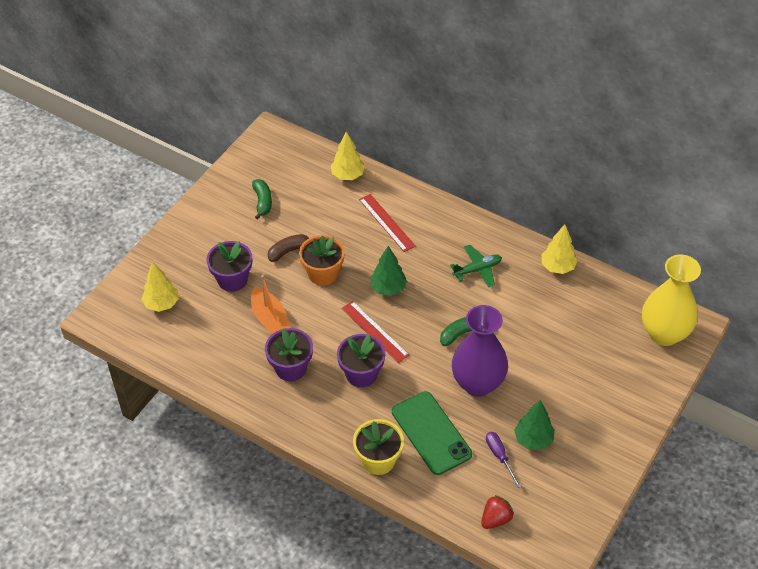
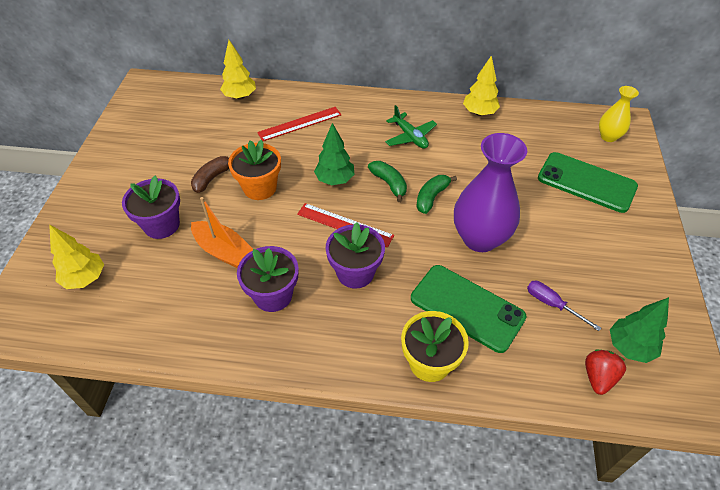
camera: 25 degrees left, 0 degrees up
(262, 202) = (163, 142): green banana -> green banana (389, 184)
(386, 222) = (300, 124): red ruler -> red ruler turned 60 degrees counterclockwise
(477, 269) = (410, 137): green plane -> green plane turned 105 degrees clockwise
(533, 440) = (572, 274): green tree -> green tree (629, 347)
(607, 369) = (586, 182): none -> green phone
(664, 334) = (608, 136): yellow vase -> yellow vase, size x0.53

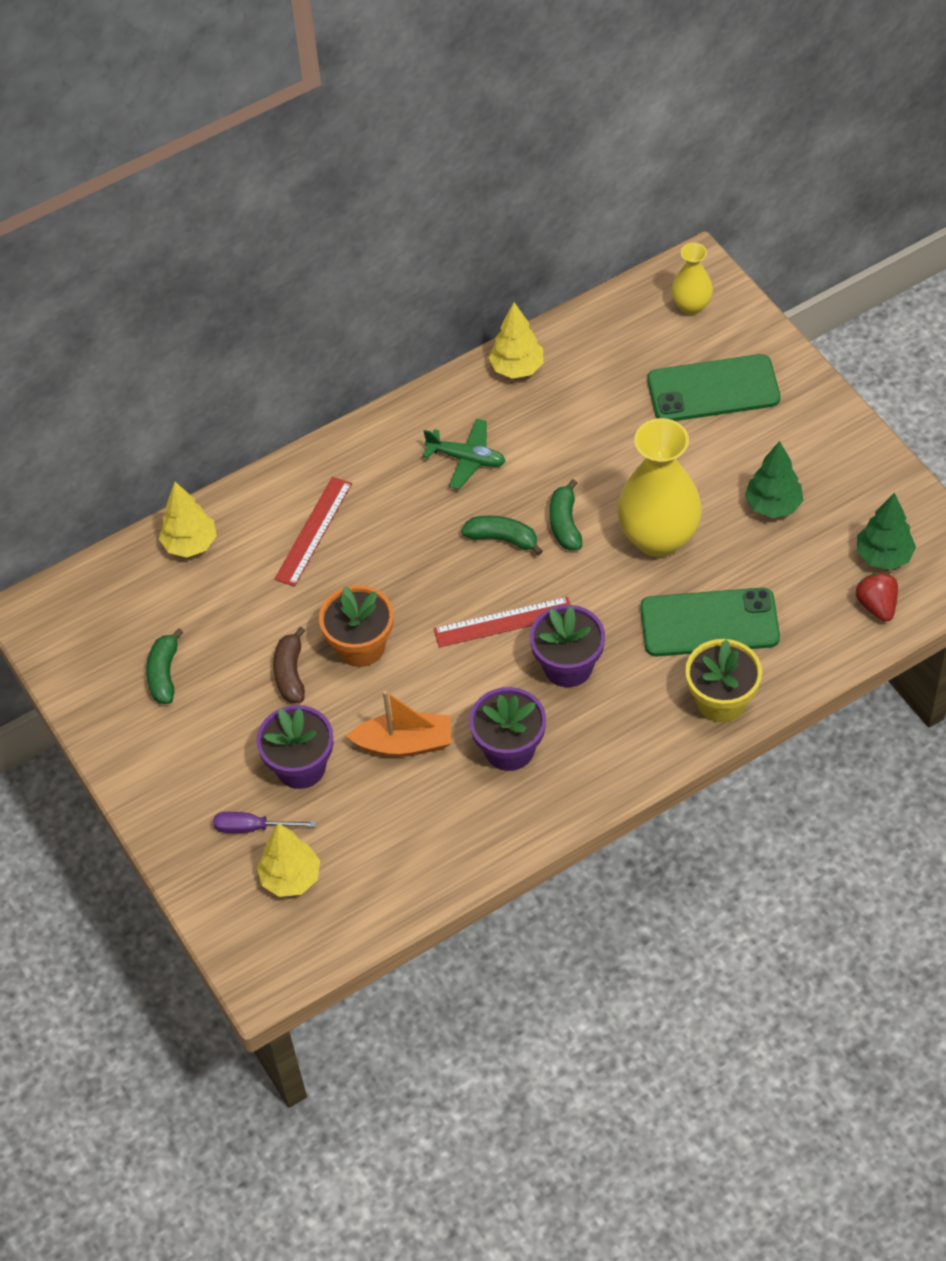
camera: 35 degrees left, 5 degrees up
(160, 141) = (164, 674): none -> green banana
(335, 180) = (436, 576): green tree -> green tree (773, 505)
(480, 238) = (658, 538): purple vase -> yellow vase
(552, 304) = (785, 562): purple screwdriver -> purple screwdriver (253, 827)

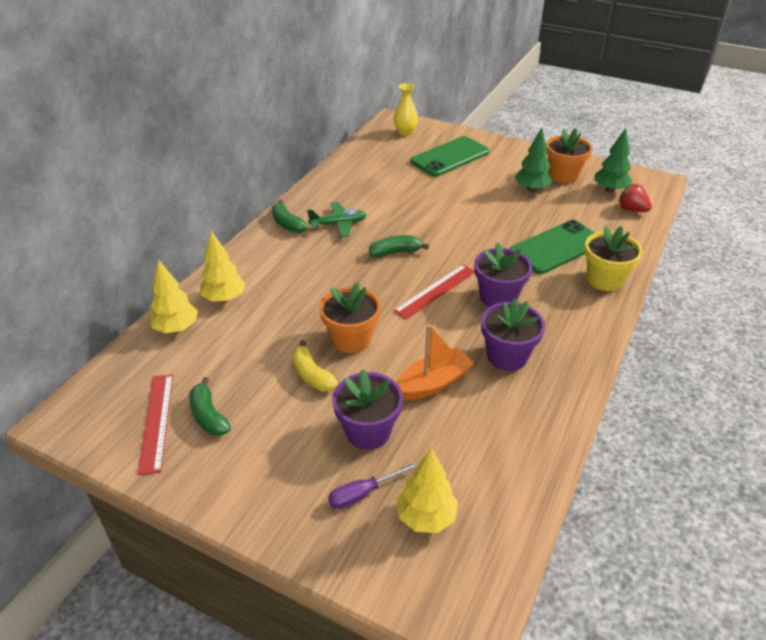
camera: 35 degrees left, 15 degrees down
(290, 673) = (312, 375): brown banana -> yellow banana
(313, 531) = (265, 290): red ruler -> red ruler (156, 421)
(517, 368) = (333, 179): yellow tree -> yellow tree (224, 298)
(565, 523) = (426, 233): green banana -> green banana (287, 224)
(658, 538) = (486, 221): yellow vase -> none
(843, 499) = (563, 176): none -> orange flower pot

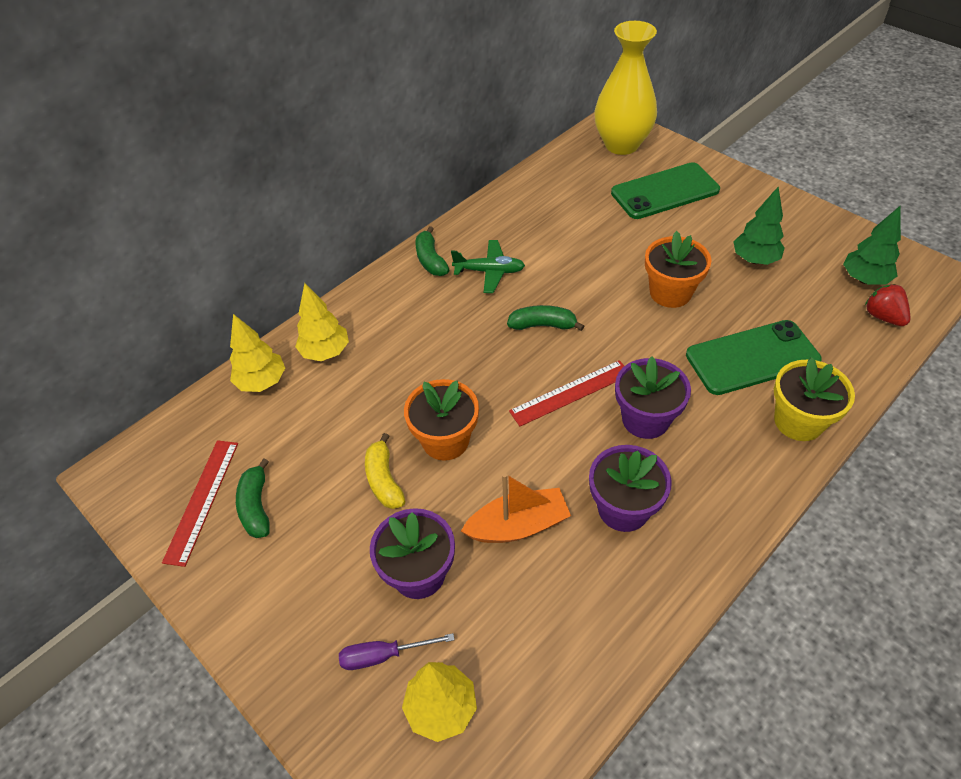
camera: 20 degrees right, 10 degrees up
(405, 132) = (621, 144): yellow vase -> yellow vase, size x1.89
(563, 176) = (807, 245): orange flower pot -> orange flower pot (670, 292)

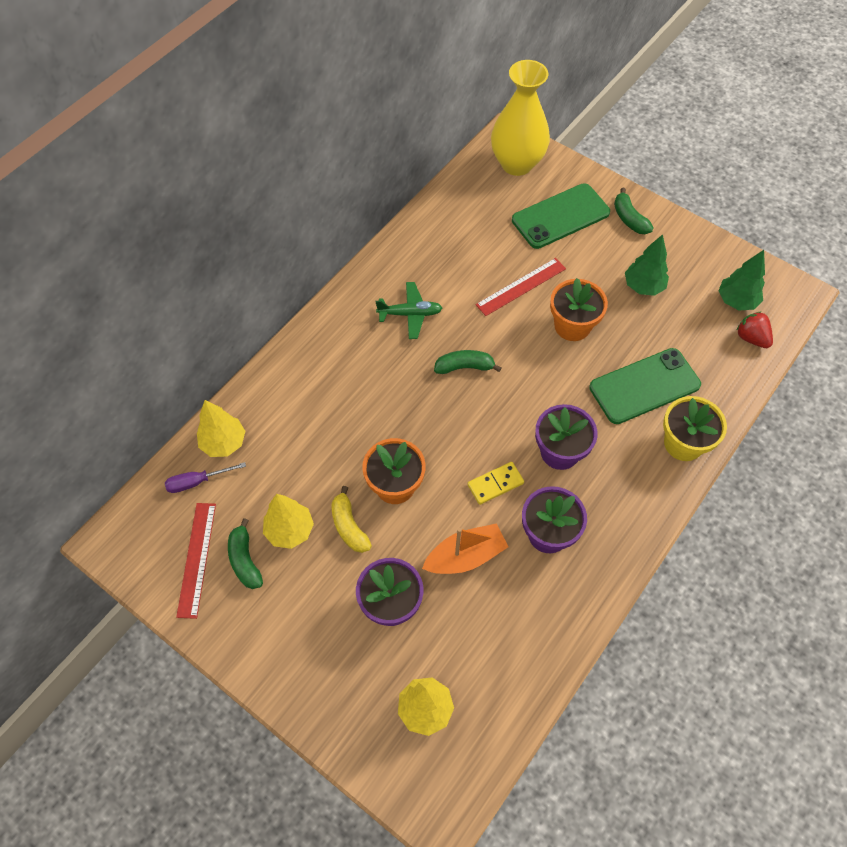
camera: 10 degrees left, 10 degrees up
(325, 352) = (275, 408): yellow tree -> yellow tree (290, 530)
(383, 655) = (374, 673): purple screwdriver -> purple screwdriver (197, 482)
(430, 260) = (354, 305): green banana -> green banana (629, 218)
(564, 448) = (495, 484): none -> yellow domino
(571, 392) = (495, 432): red ruler -> red ruler (521, 286)

